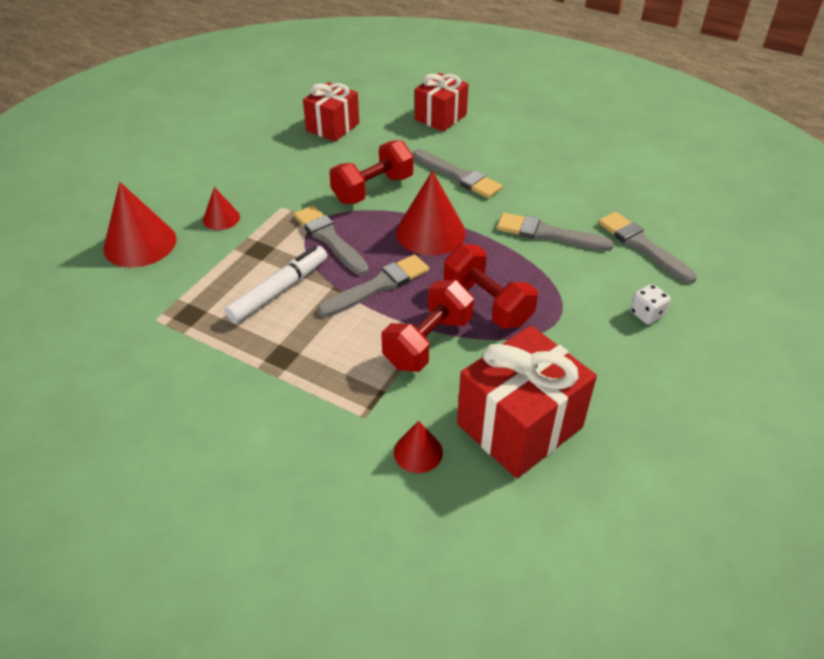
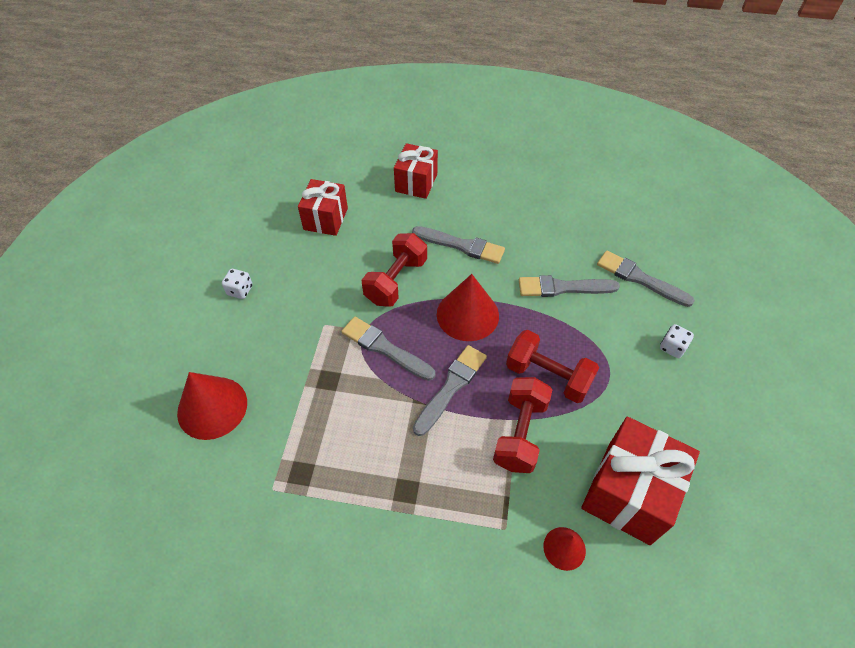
camera: 20 degrees left, 10 degrees up
(219, 163) = (240, 290): none -> white dice
(221, 218) = (275, 354): red cone -> none
(279, 290) = (368, 420): white marker -> none

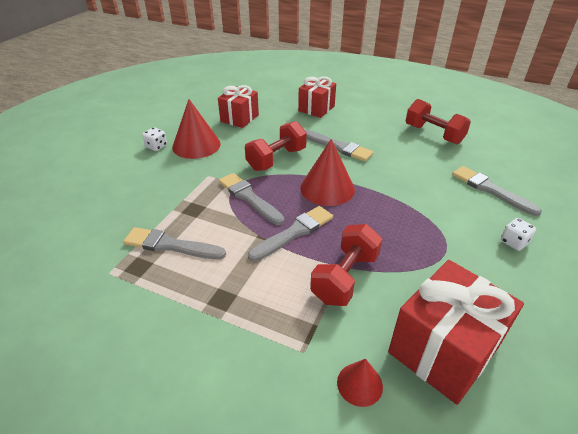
camera: 15 degrees right, 15 degrees down
(212, 407) = (95, 210): red cone -> red cone (196, 145)
(548, 376) = (385, 241): red dumbbell -> red dumbbell (433, 134)
(563, 288) = (417, 185): grey brush -> grey brush (170, 245)

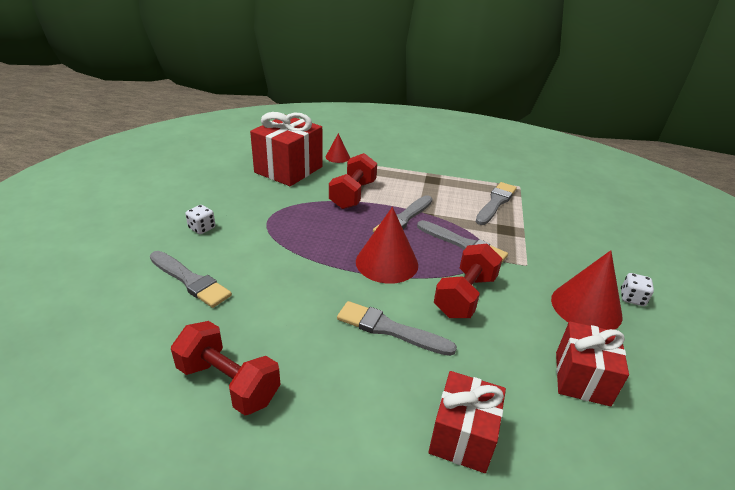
camera: 165 degrees right, 5 degrees down
(170, 245) = (495, 203): grey brush -> grey brush turned 60 degrees counterclockwise

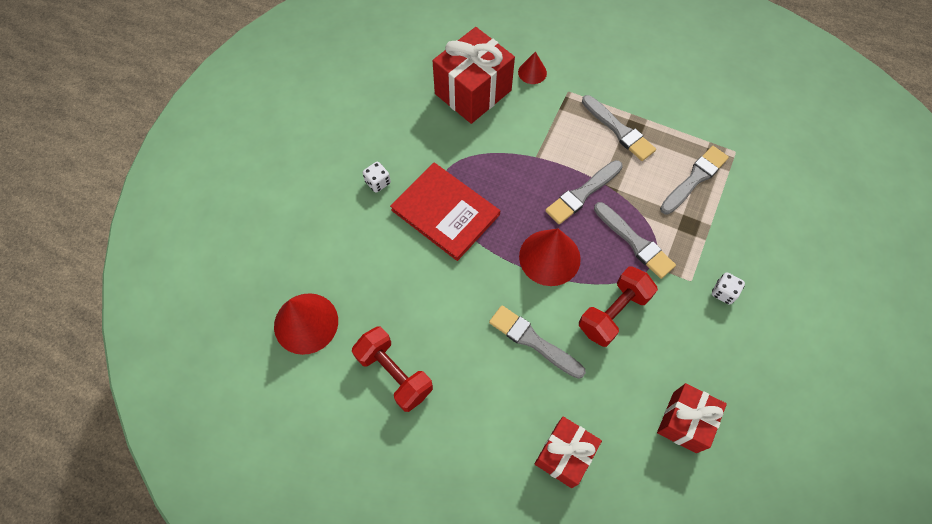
camera: 15 degrees right, 30 degrees up
(190, 280) = (366, 255): grey brush -> grey brush (619, 130)
(274, 242) = (445, 212): none -> red book
(353, 195) = (536, 146): red dumbbell -> none
(586, 307) = (726, 345): red cone -> red cone (306, 323)
(632, 298) = (780, 342): white dice -> white dice (723, 292)

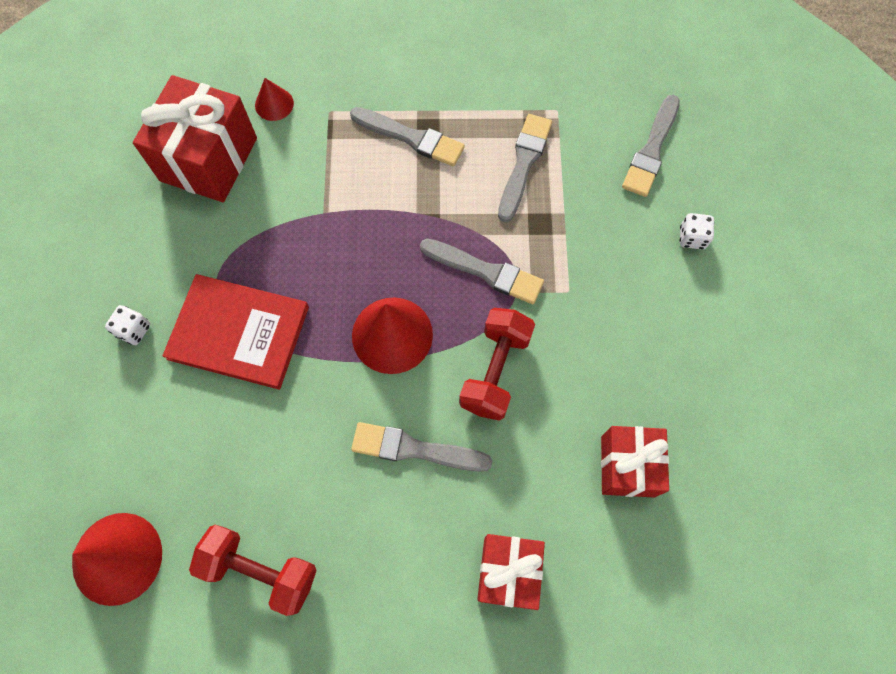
camera: 25 degrees left, 5 degrees up
(582, 194) = (399, 237): grey brush -> grey brush (651, 150)
(723, 292) = (610, 290): white dice -> white dice (692, 238)

